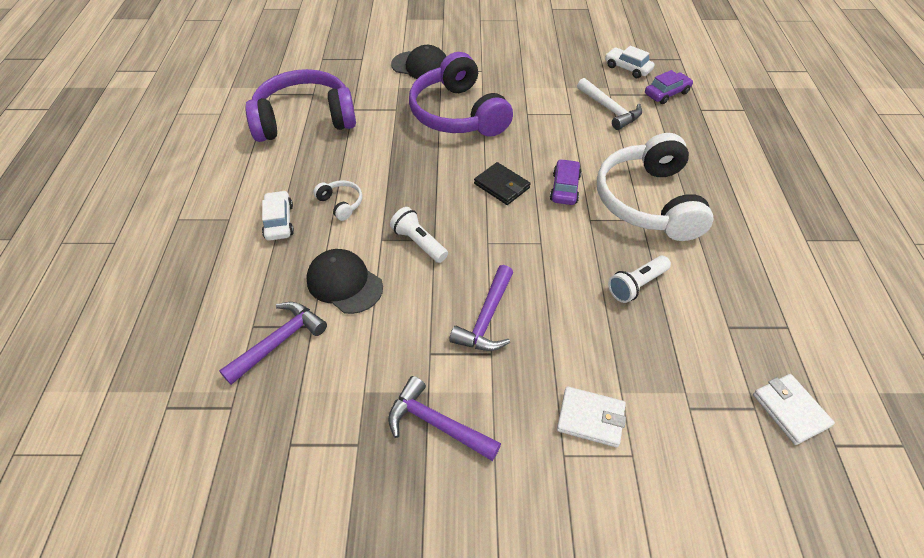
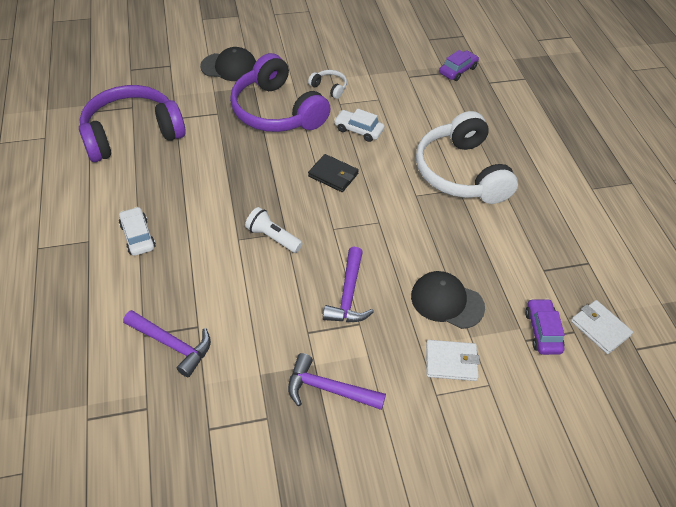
camera: 15 degrees left, 0 degrees up
(279, 341) = (172, 344): purple hammer -> purple hammer turned 90 degrees clockwise
(341, 203) = (191, 211): white headphones -> white headphones (329, 87)
(344, 283) = (216, 284): black cap -> black cap (447, 301)
(564, 188) = (388, 170): purple car -> purple car (542, 331)
(609, 110) = (412, 91): white hammer -> none
(627, 68) = (419, 49): white car -> white car (358, 130)
(636, 285) = (465, 247): white flashlight -> none

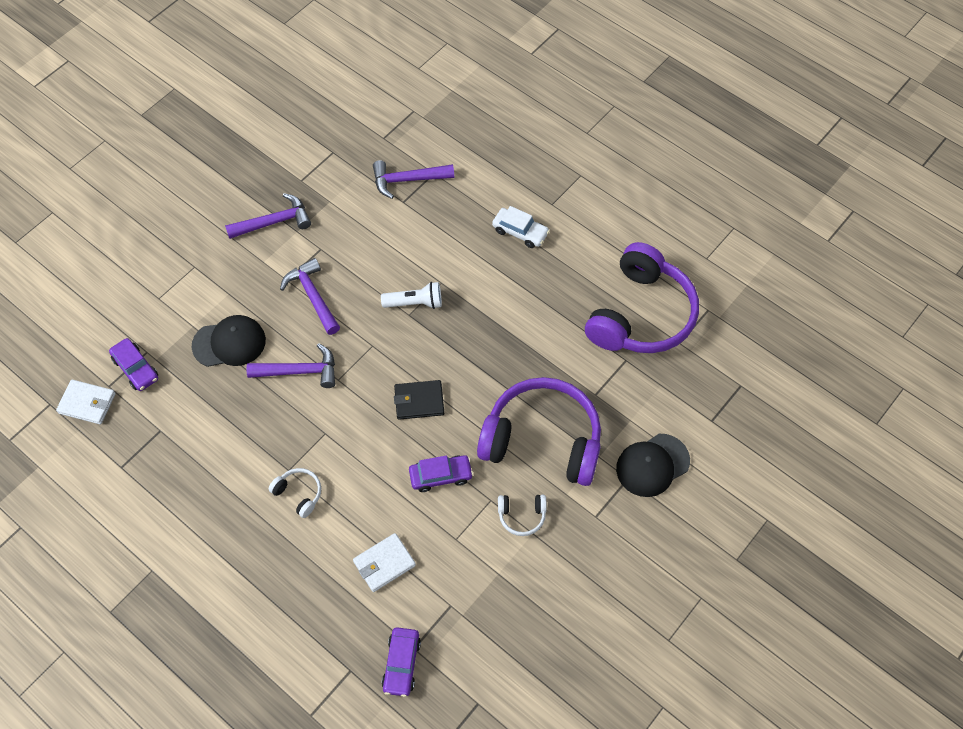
camera: 145 degrees right, 10 degrees up
(358, 130) = (441, 476): white car -> purple car
(404, 245) = (299, 371): none -> purple hammer
(451, 362) = (197, 296): white wallet -> white wallet (384, 563)
(461, 172) = (299, 494): white headphones -> white headphones, size x0.40

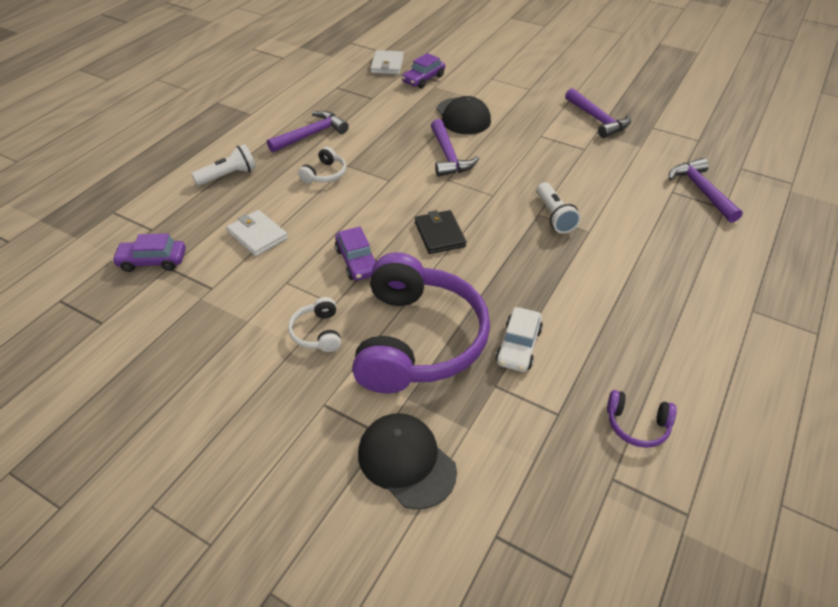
camera: 80 degrees right, 15 degrees down
(275, 593) = (228, 175): none -> white flashlight
(313, 296) = (530, 152): purple hammer -> purple hammer (311, 135)
(520, 232) = (693, 286): white car -> white car (518, 346)
(641, 315) = (637, 425): purple headphones -> purple headphones, size x0.40

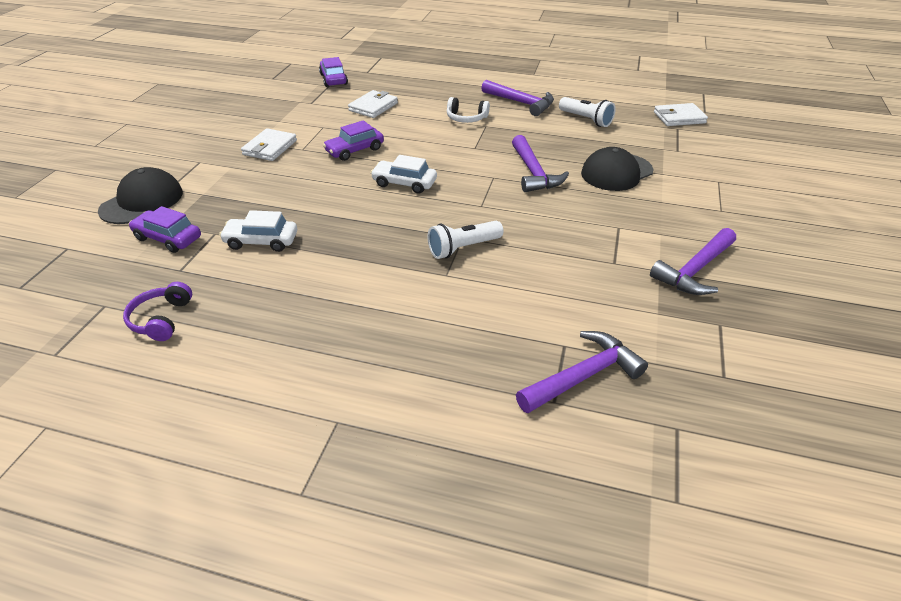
camera: 75 degrees right, 5 degrees down
(228, 175) = (442, 83): white flashlight -> white flashlight (586, 120)
(317, 332) = (270, 147): white headphones -> white wallet
(417, 340) = (265, 190): purple headphones -> none
(423, 79) = (671, 140): purple car -> purple car (168, 238)
(440, 234) = (404, 183): black wallet -> white car
(448, 156) = (533, 173): purple hammer -> purple hammer turned 75 degrees counterclockwise

